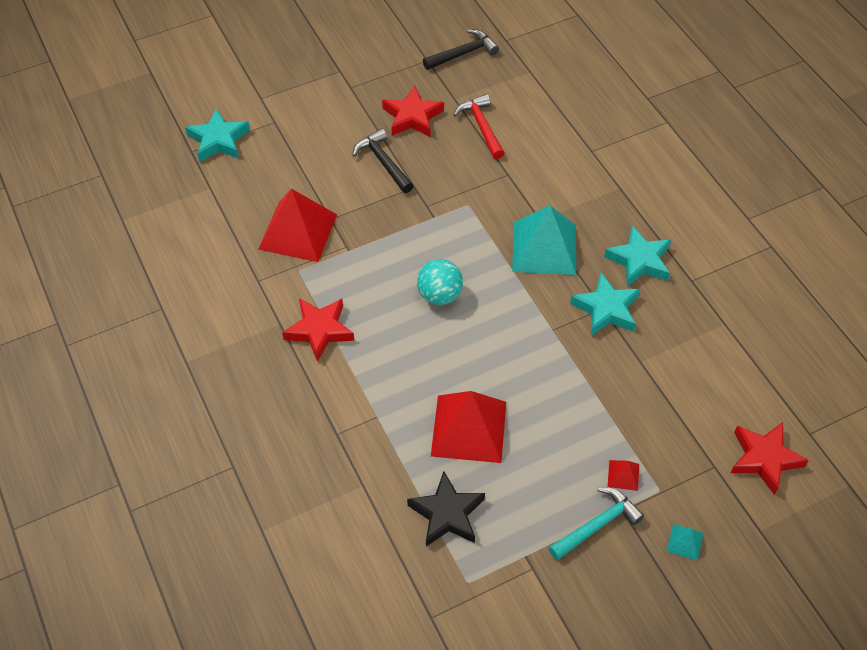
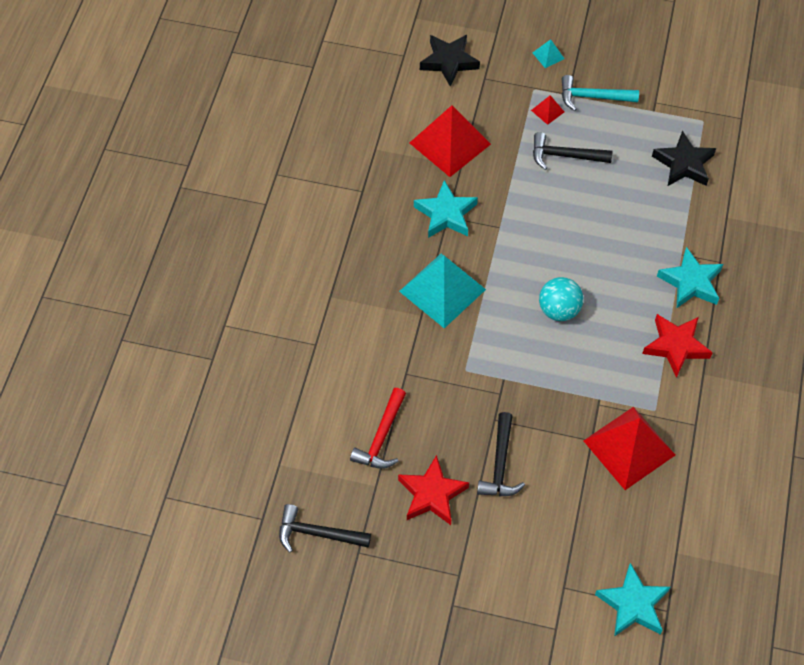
camera: 140 degrees left, 5 degrees up
(469, 428) = (623, 203): red pyramid -> red pyramid (450, 143)
(563, 438) = (565, 156): none -> black hammer
(639, 260) = (382, 230): turquoise star -> turquoise star (690, 282)
(764, 458) = (449, 62): red star -> black star

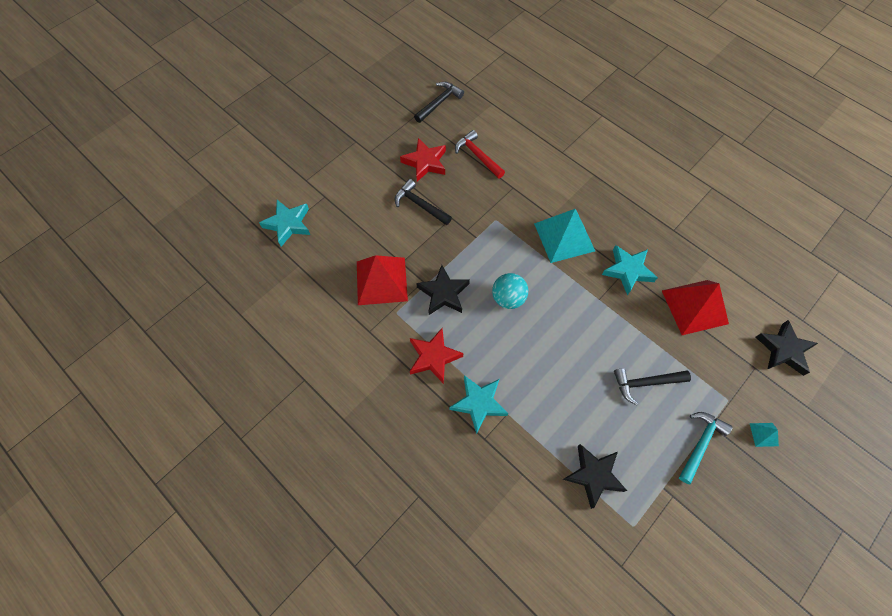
camera: 120 degrees right, 5 degrees up
(547, 111) = (699, 397): red pyramid -> none
(565, 156) = (645, 383): black hammer -> black hammer turned 135 degrees counterclockwise
(598, 375) = (443, 293): none -> black star

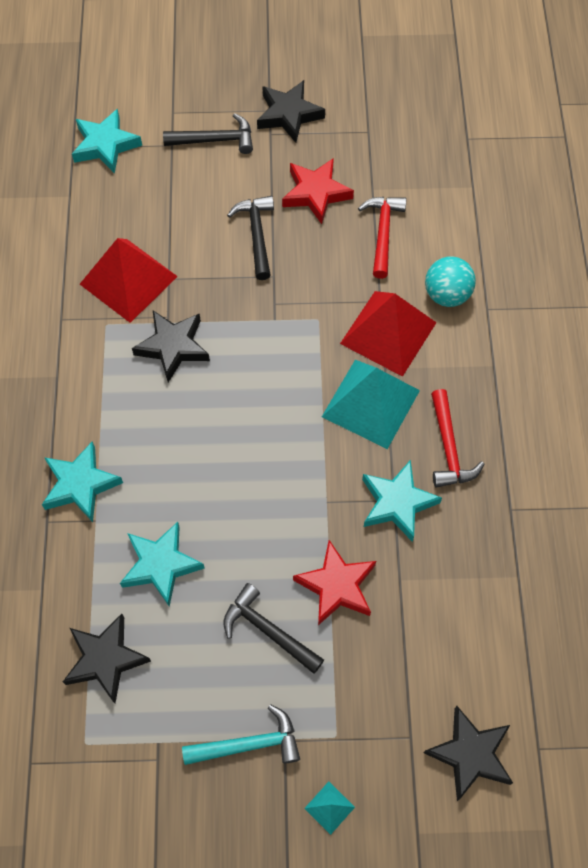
camera: 45 degrees right, 0 degrees up
(368, 136) = (289, 115): none -> black star
(433, 357) = (90, 400): red star -> red star (336, 585)
(439, 102) = (411, 138): black hammer -> black hammer (215, 140)
(508, 298) = (231, 412): turquoise ball -> turquoise ball (447, 294)
(563, 403) = (161, 565): none -> turquoise star
(619, 226) = (449, 448): none -> red hammer
(694, 307) = (425, 611): red pyramid -> red pyramid (388, 333)

